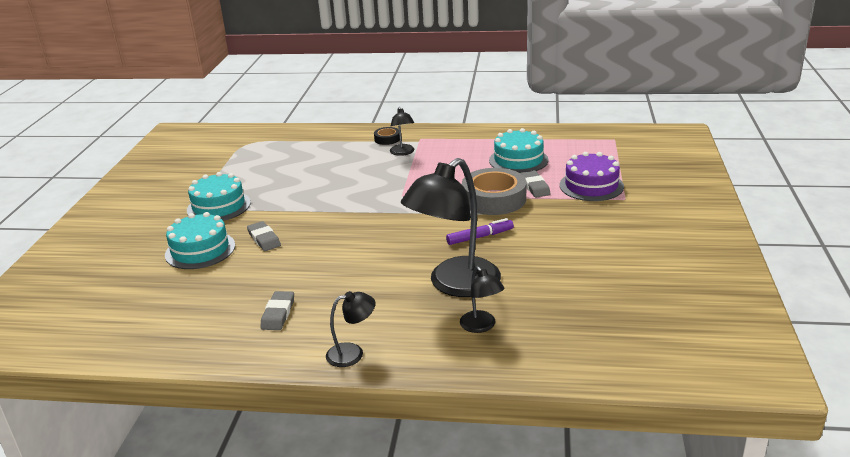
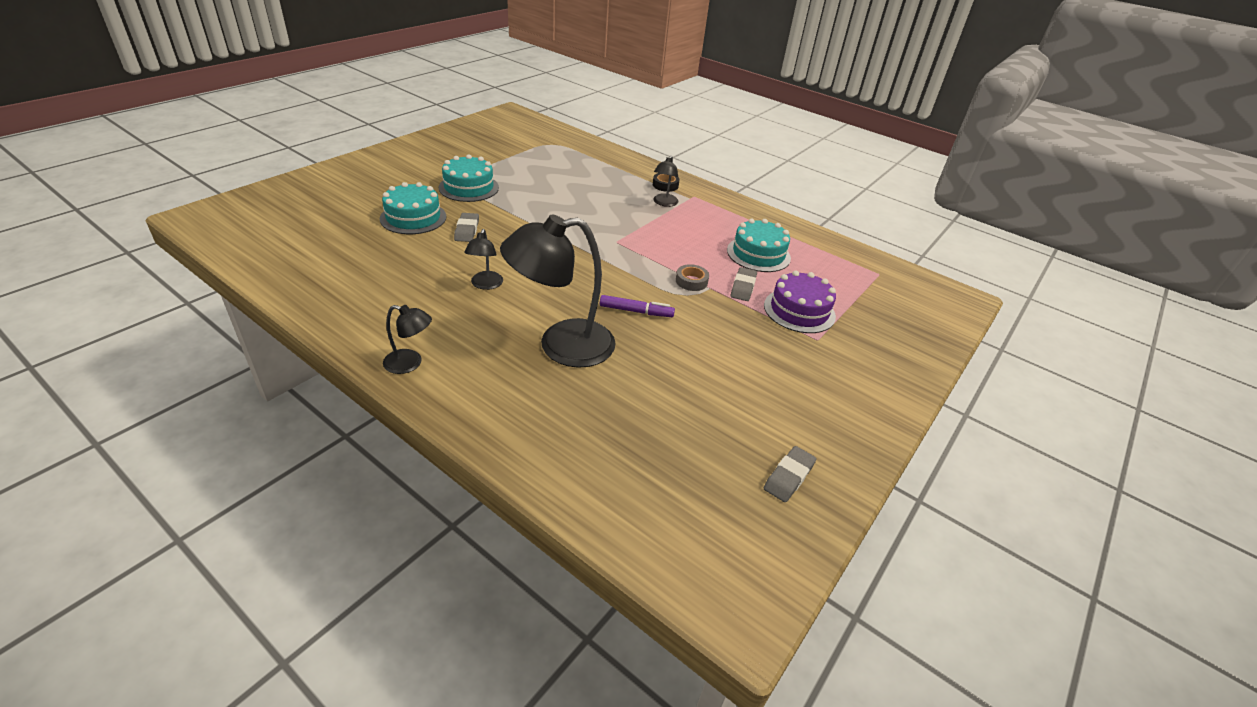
camera: 25 degrees right, 10 degrees up
(278, 314) = (400, 299): grey eraser -> grey eraser (789, 477)
(481, 326) = (536, 397): black lamp -> black lamp (485, 285)
(494, 199) = (691, 281): grey tape -> grey tape, size x0.48

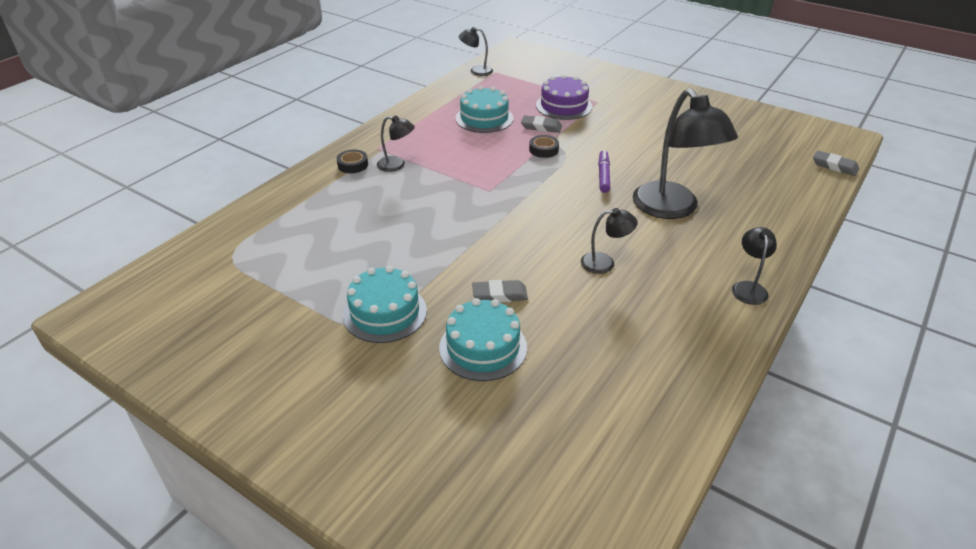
camera: 90 degrees left, 0 degrees up
(691, 281) = (543, 150): grey tape -> black tape
(789, 477) = (742, 120): grey eraser -> grey eraser (834, 166)
(877, 261) = (476, 71): none -> black lamp

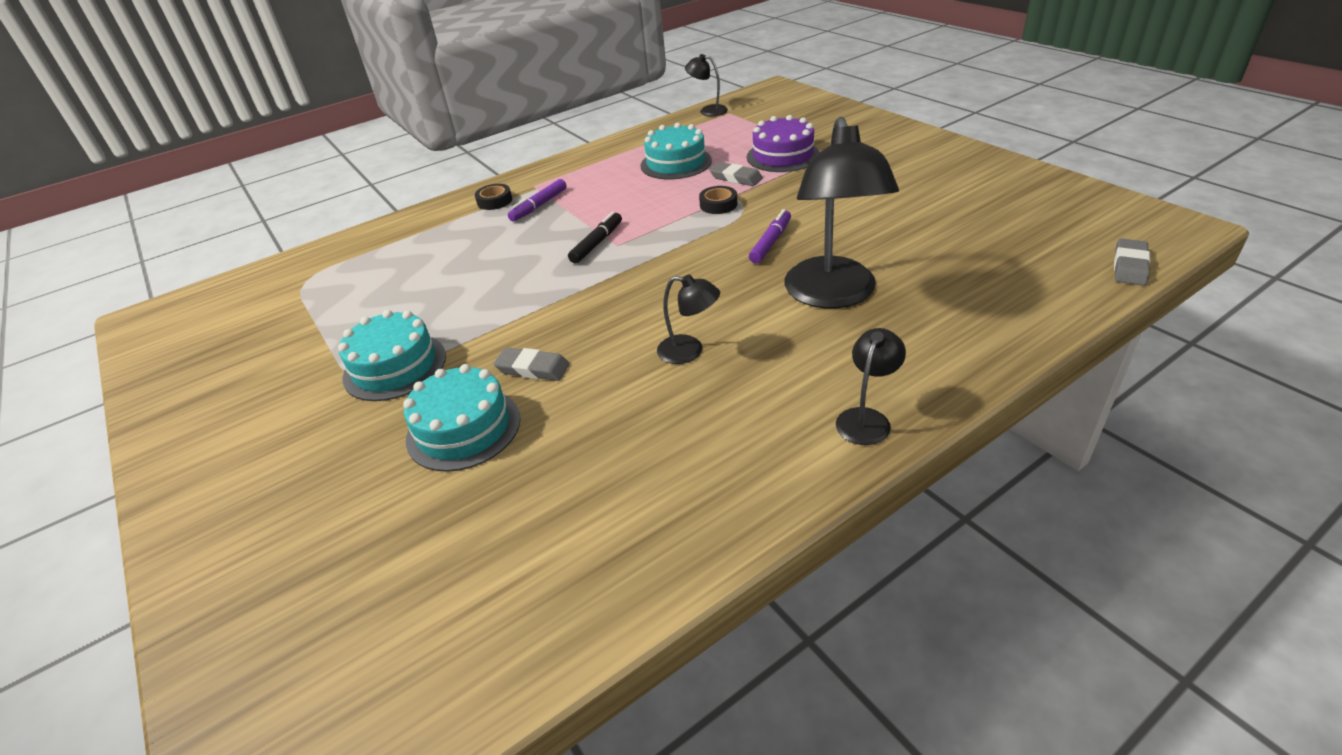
camera: 25 degrees right, 0 degrees up
(397, 165) = (539, 206): black lamp -> purple marker
(472, 191) = (597, 243): none -> black marker
(834, 166) = (1130, 266): grey eraser -> grey eraser turned 60 degrees clockwise

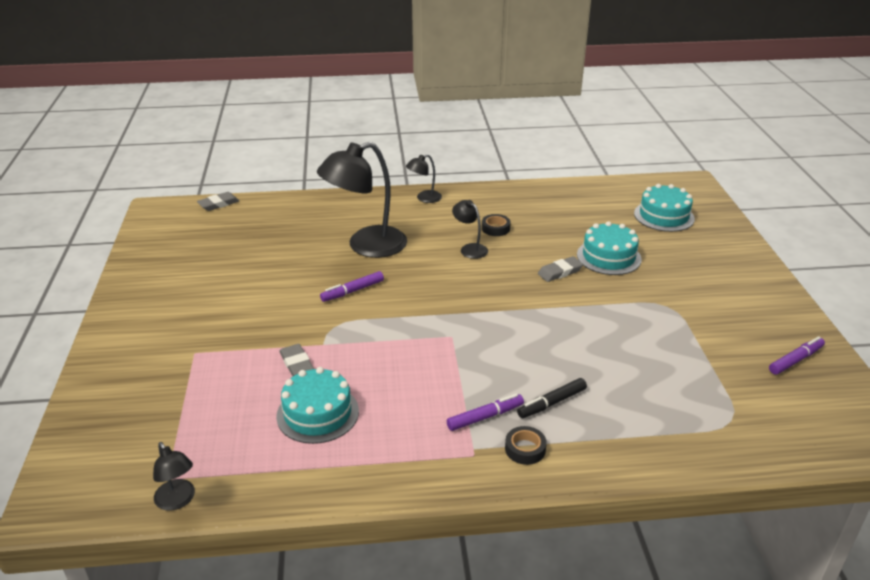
camera: 155 degrees left, 5 degrees down
(202, 367) = (795, 360): none -> purple marker
(395, 366) = (646, 305): turquoise cake -> turquoise cake (664, 216)
(533, 368) = (560, 272): grey eraser -> grey eraser turned 75 degrees counterclockwise
(597, 243) = (465, 345): black marker -> black marker (552, 403)
(718, 204) = (344, 340): black tape -> black tape (495, 228)
(783, 156) = (228, 371): purple cake -> none
(832, 295) = (366, 246): black lamp -> black lamp turned 150 degrees counterclockwise

